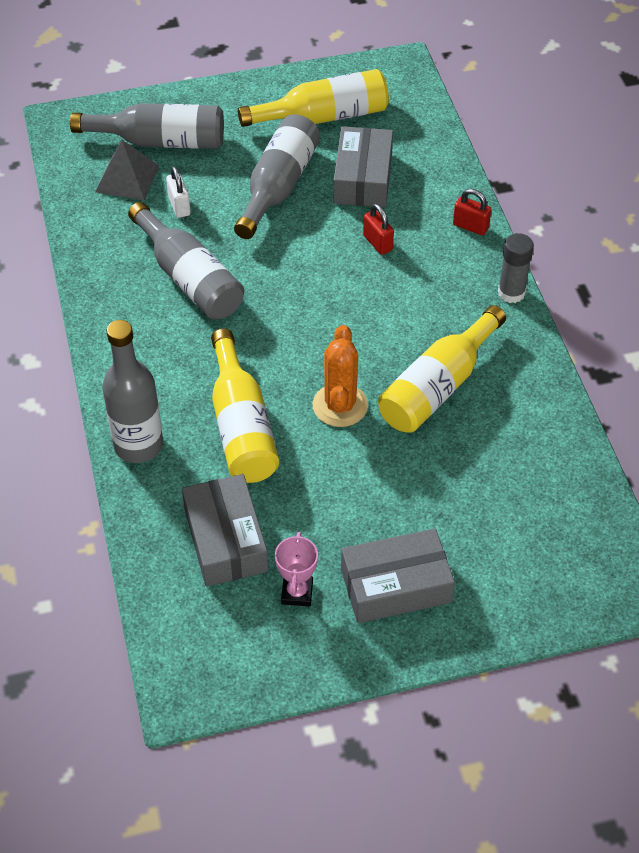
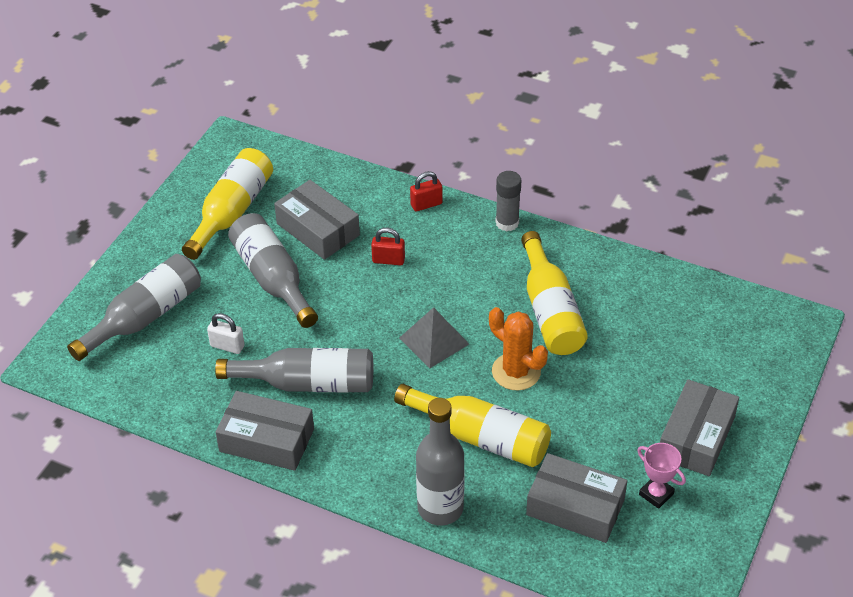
camera: 50 degrees left, 5 degrees down
(106, 291) = (267, 440): none -> grey box
(127, 178) = (161, 360): grey pyramid -> grey pyramid (434, 341)

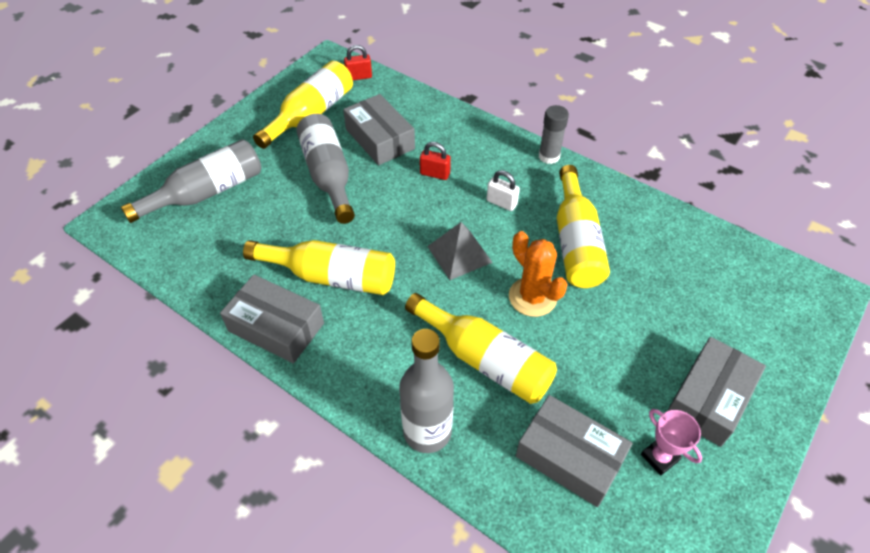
camera: 10 degrees right, 5 degrees up
(227, 346) = (269, 229): white padlock -> white padlock (501, 203)
(308, 383) = (331, 276): grey bottle -> yellow bottle
(426, 204) = (479, 131): red padlock -> red padlock (359, 77)

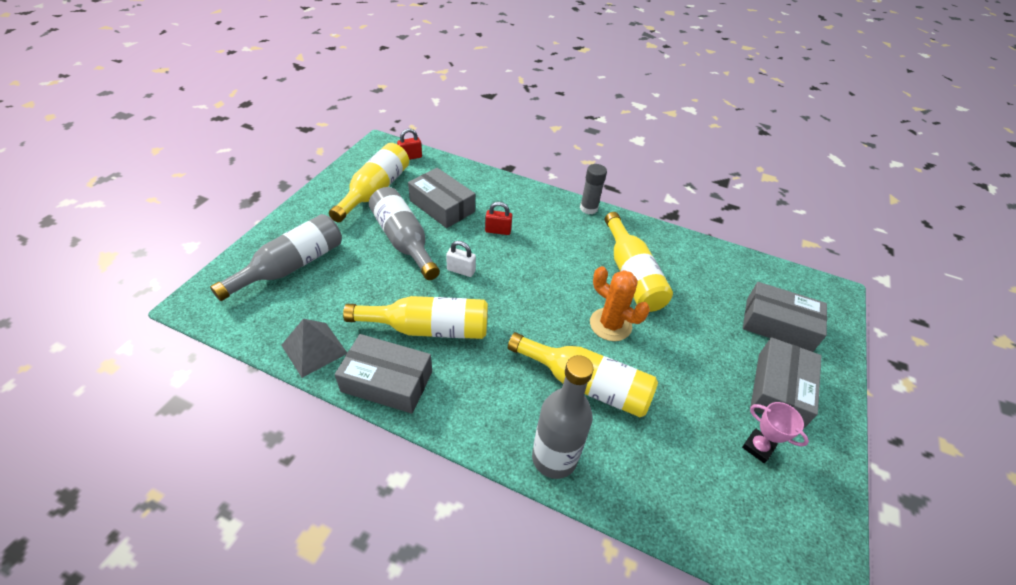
camera: 15 degrees left, 5 degrees down
(459, 254) = (538, 295): grey pyramid -> grey pyramid (314, 349)
(501, 203) = (561, 249): white padlock -> white padlock (461, 270)
(569, 457) = (684, 460): grey box -> grey box (778, 324)

